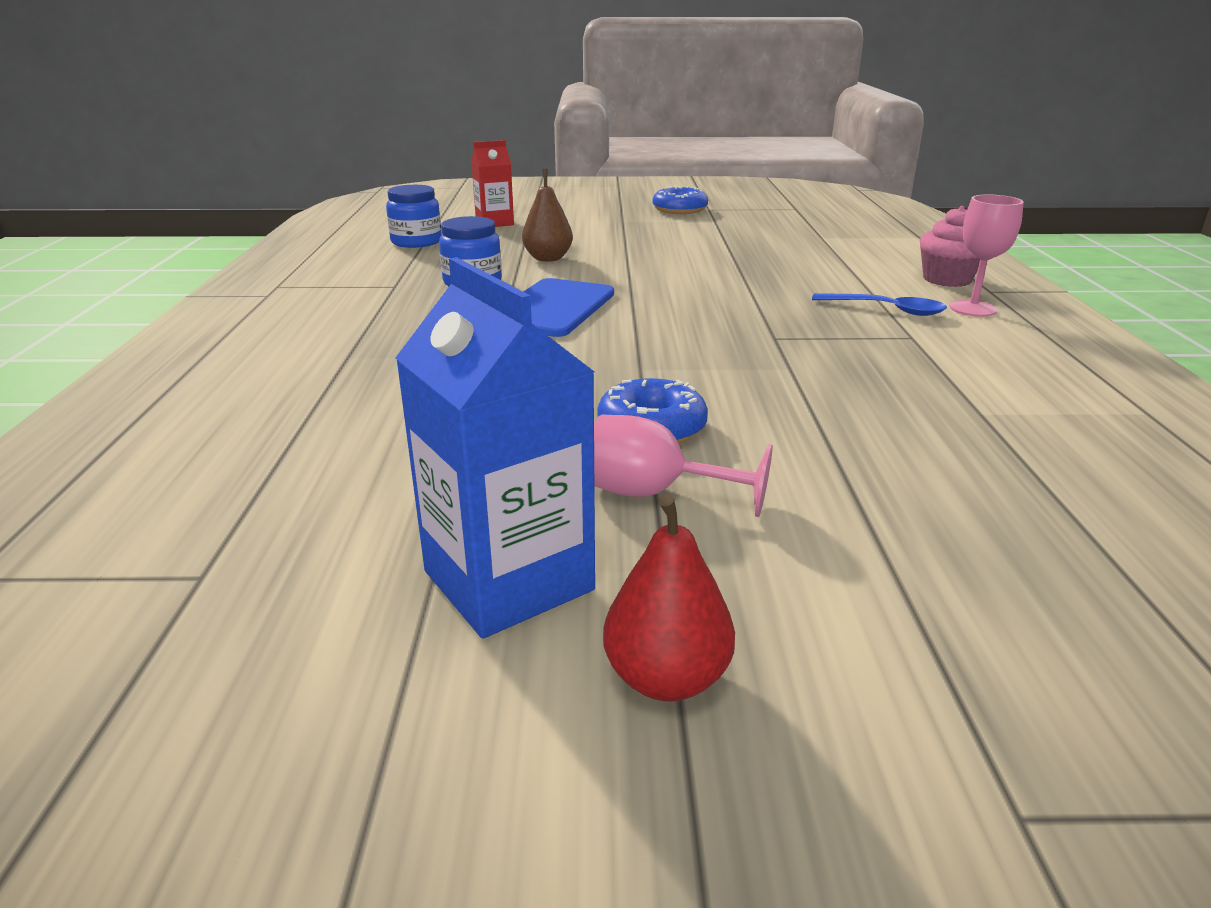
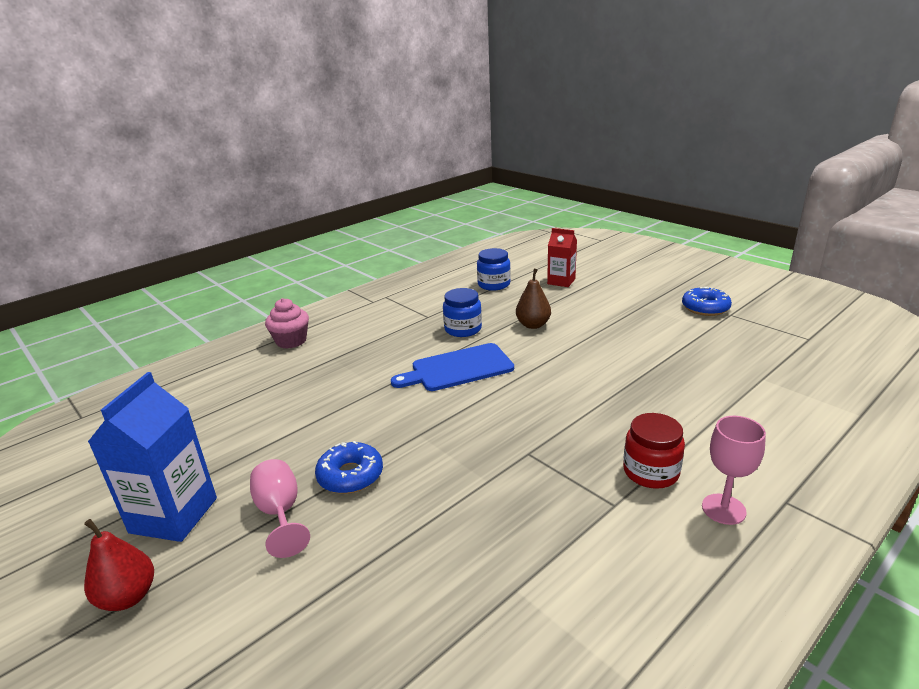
camera: 50 degrees right, 0 degrees up
(886, 310) = (651, 472): blue spoon -> red jar
(947, 279) = (772, 471): pink cupcake -> pink cupcake (291, 341)

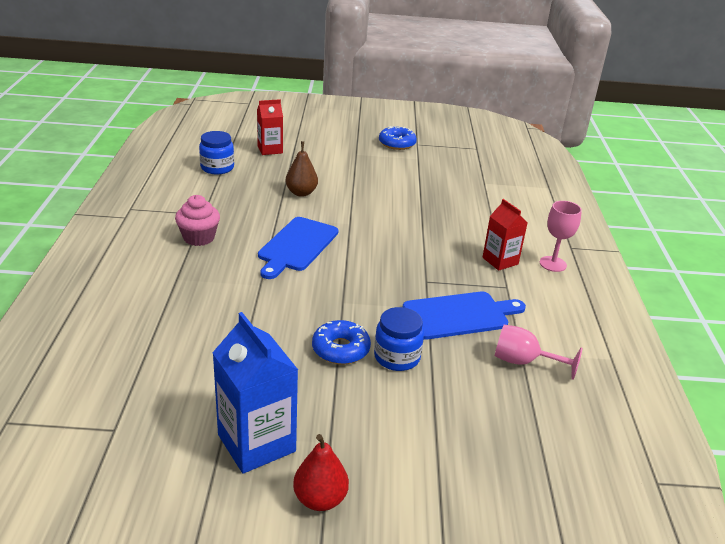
camera: 50 degrees left, 5 degrees up
(280, 513) = (334, 395): pink goblet -> pink goblet (524, 362)
(291, 341) = (105, 280): pink cupcake -> pink cupcake (199, 238)
(463, 329) = (251, 214): blue jar -> blue jar (397, 357)
(509, 506) = (459, 315): none -> blue cutting board
(651, 472) = (500, 261): red jar -> red carton

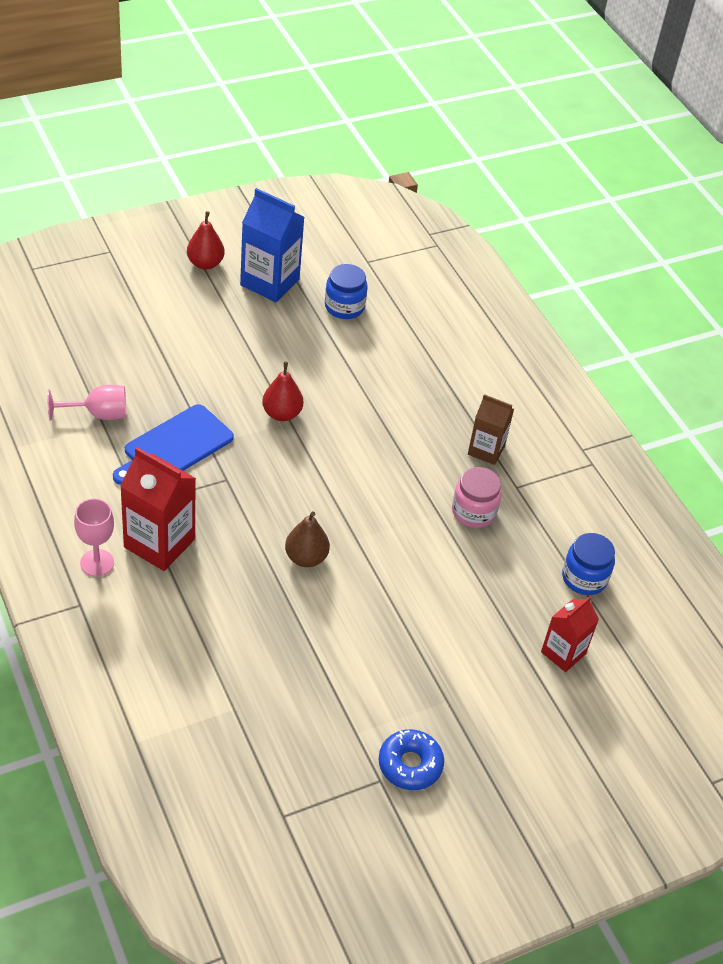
camera: 150 degrees right, 15 degrees up
(199, 238) = (486, 450): pink cupcake -> brown carton
(251, 211) = (473, 512): none -> pink jar
(297, 246) = (384, 477): blue cutting board -> none
(301, 193) = (449, 572): brown pear -> brown pear (306, 558)
(340, 349) = (260, 372): blue donut -> none
(346, 310) = (282, 414): none -> red pear
(397, 357) = (210, 381): blue jar -> blue jar (344, 307)
(500, 261) = (159, 543): red carton -> red carton, size x1.60

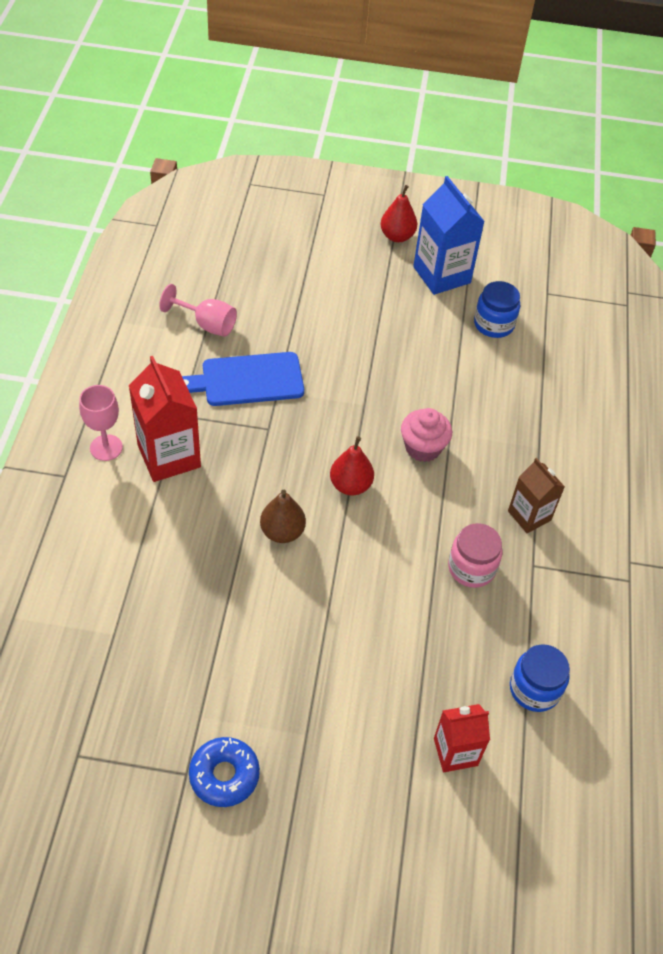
camera: 35 degrees right, 5 degrees up
(282, 414) = (362, 394): red pear -> red pear (350, 485)
(365, 435) = (423, 448): none -> pink cupcake

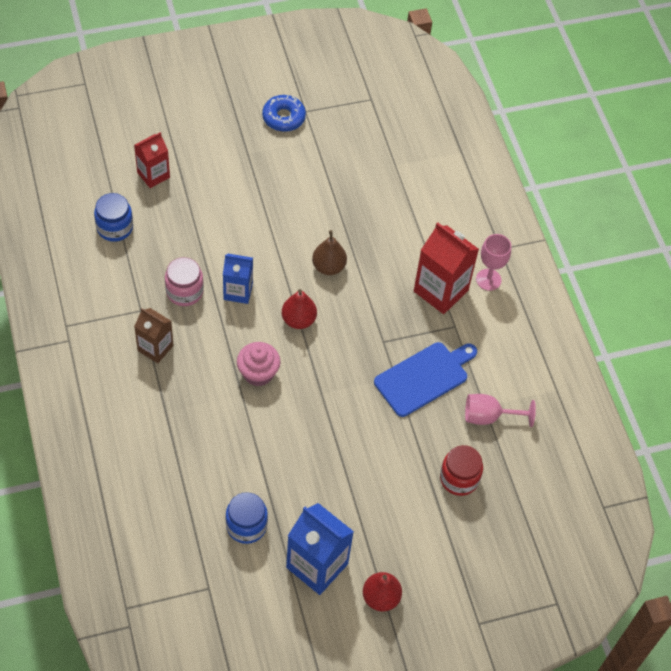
camera: 155 degrees right, 5 degrees up
(272, 289) = (459, 478): none -> red jar
(406, 544) = (238, 291): none -> blue carton

